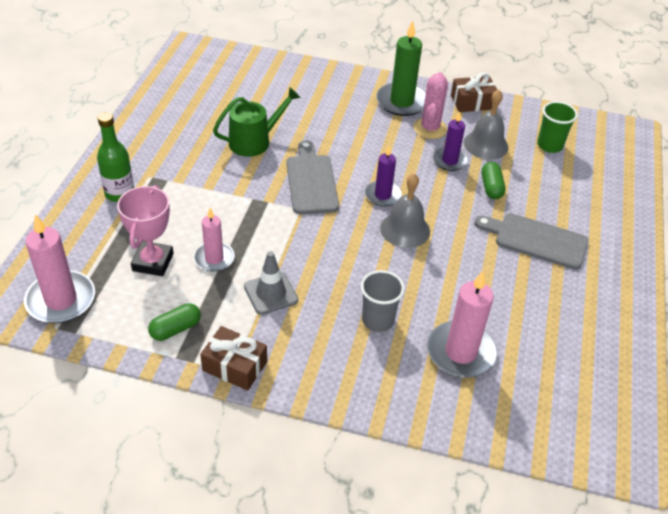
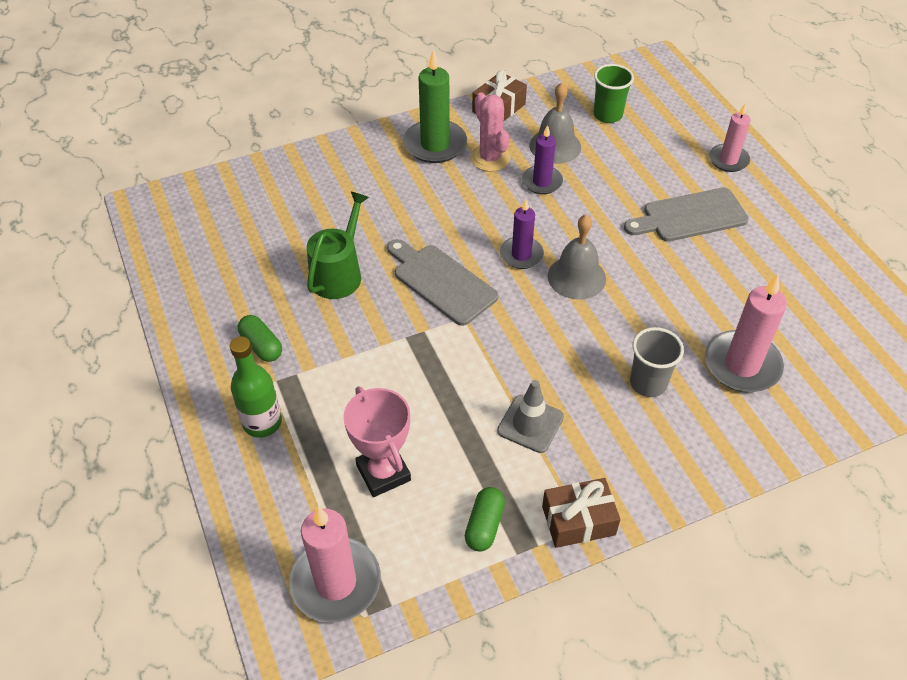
camera: 35 degrees left, 5 degrees up
(214, 258) = (439, 426): pink candle -> pink candle (728, 160)
(491, 187) = (603, 187): green capsule -> green capsule (261, 346)

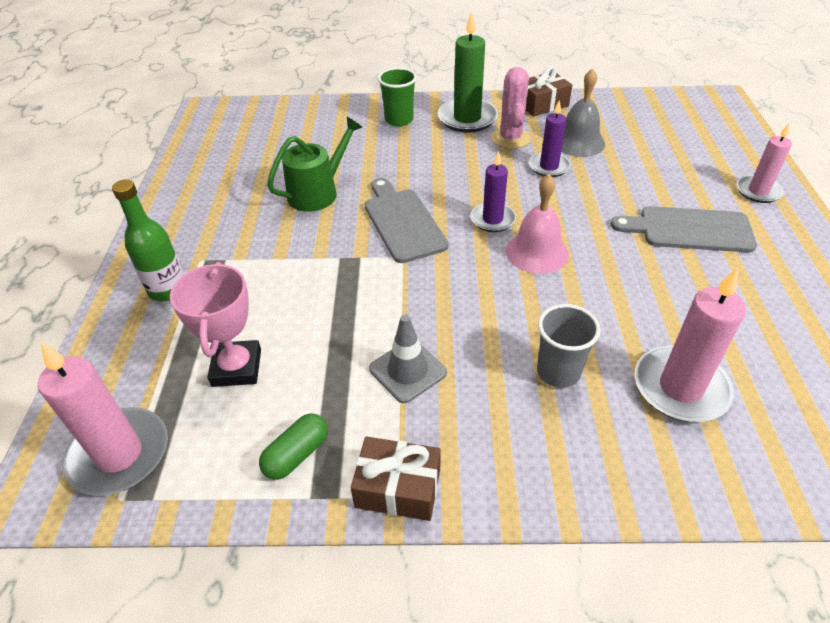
camera: 25 degrees right, 5 degrees down
(261, 346) = (214, 229): green capsule -> none
(576, 277) = (537, 252): grey bell -> pink bell
(607, 115) = (645, 129): green cup -> green cup (399, 120)

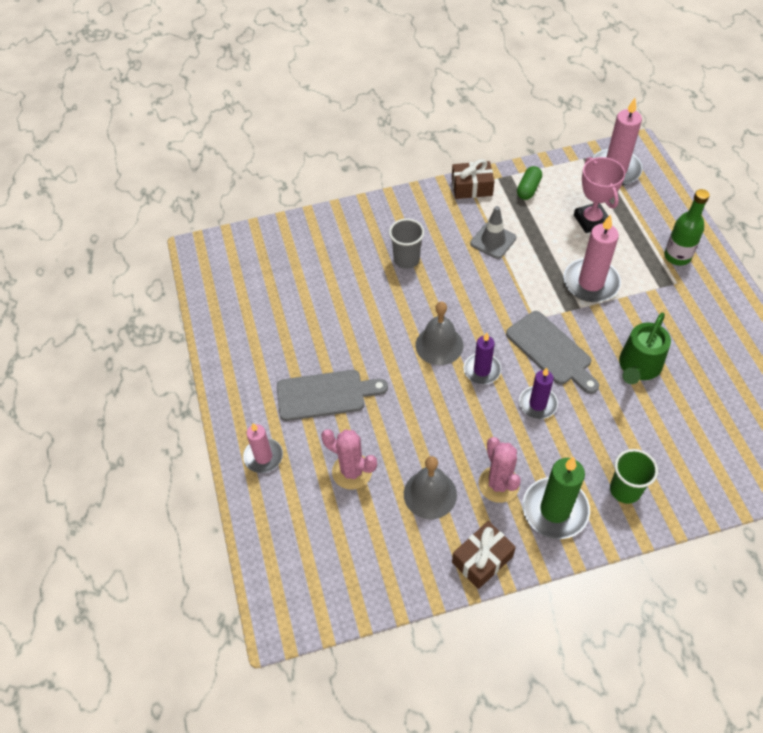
camera: 165 degrees right, 10 degrees up
(537, 252) = (439, 345): pink bell -> grey bell
(549, 166) = (451, 448): purple candle -> purple candle (537, 404)
(656, 166) = (352, 471): none -> pink cactus
(680, 387) = (336, 266): pink candle -> pink candle (591, 282)

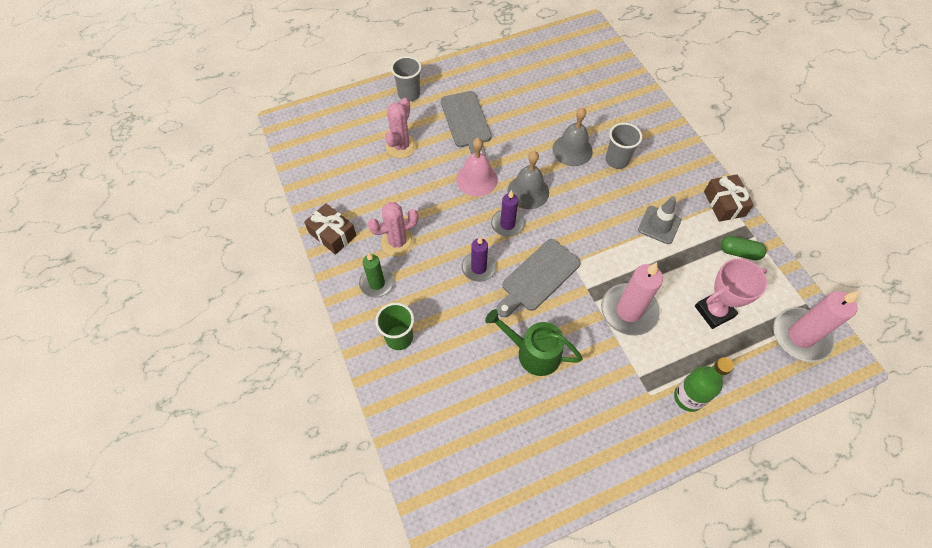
camera: 80 degrees right, 5 degrees up
(263, 456) = (409, 94): pink candle -> grey cup
(415, 393) = (477, 179): none -> pink bell
(430, 494) = (385, 196): grey bell -> grey bell (572, 150)
(555, 510) = (377, 283): green candle -> green candle, size x0.62

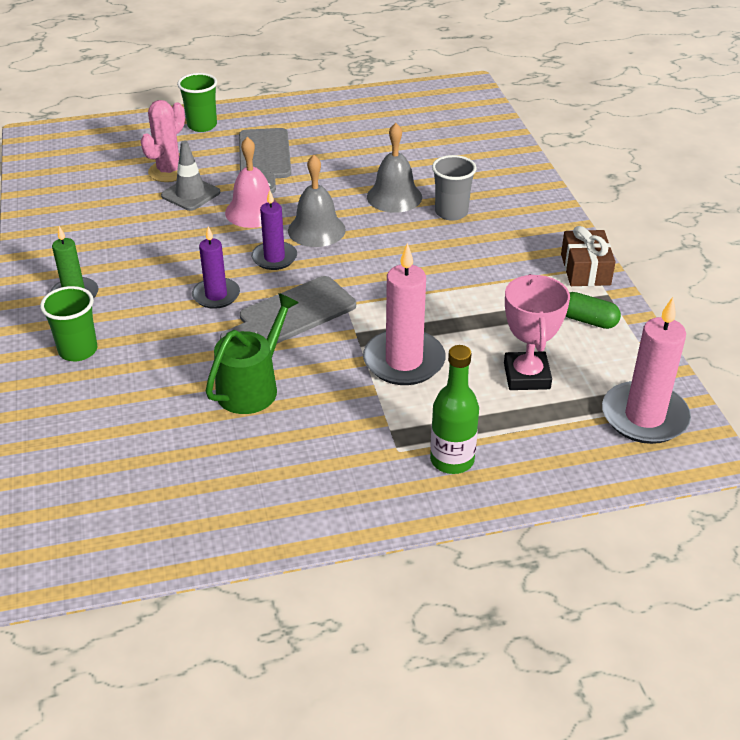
camera: 10 degrees right, 20 degrees down
(332, 234) = (40, 243): brown gift -> none
(397, 242) = (121, 259): pink cactus -> none
(409, 94) = (202, 125): grey cup -> green cup
(533, 353) = (252, 387): green watering can -> green watering can turned 90 degrees clockwise
(659, 225) = (483, 281): grey traffic cone -> grey traffic cone (190, 194)
(714, 311) = (526, 376): pink trophy -> pink trophy turned 75 degrees counterclockwise

